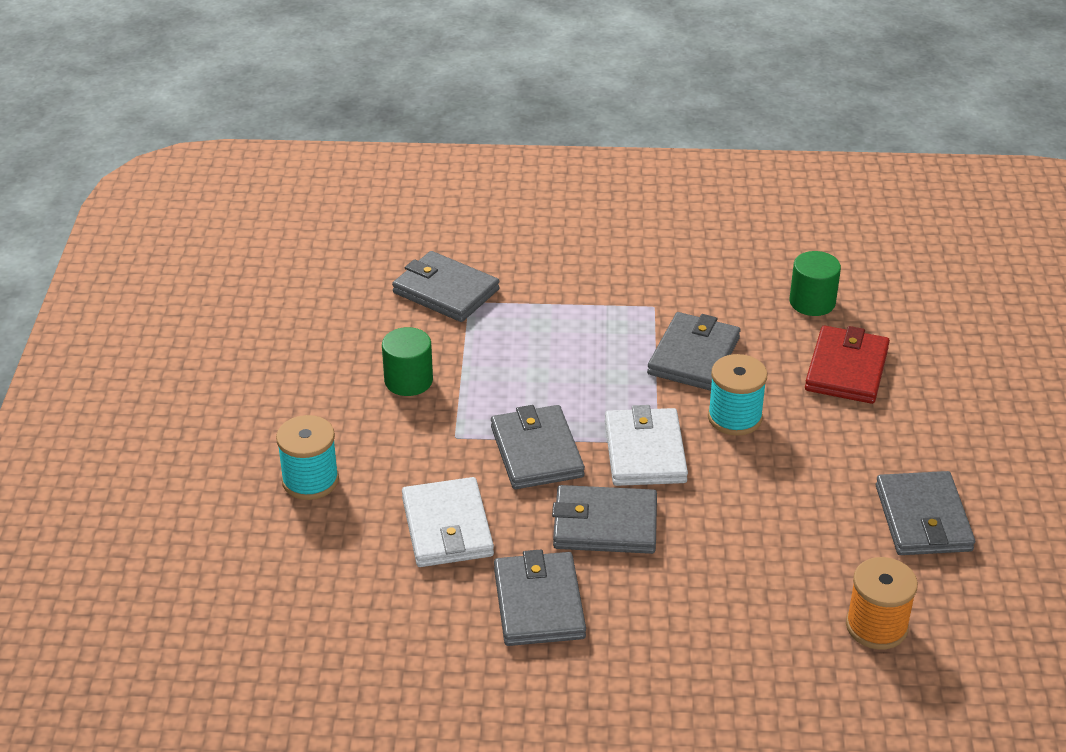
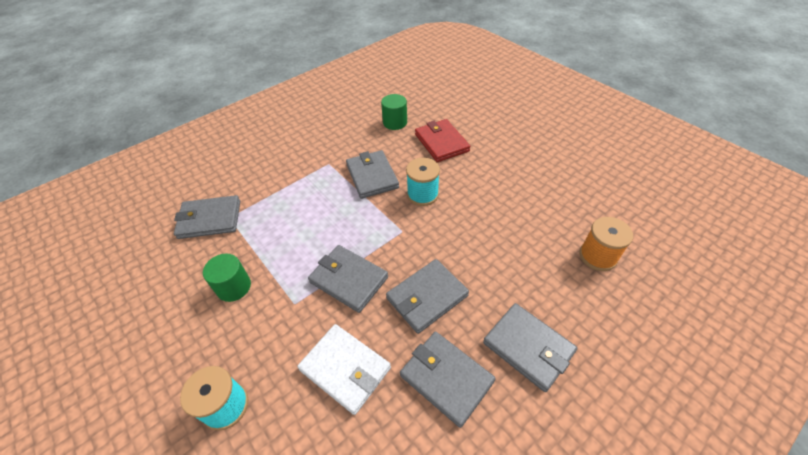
camera: 40 degrees left, 10 degrees up
(644, 451) = (402, 240): white wallet -> none
(923, 518) = (548, 189): grey wallet -> grey wallet (528, 347)

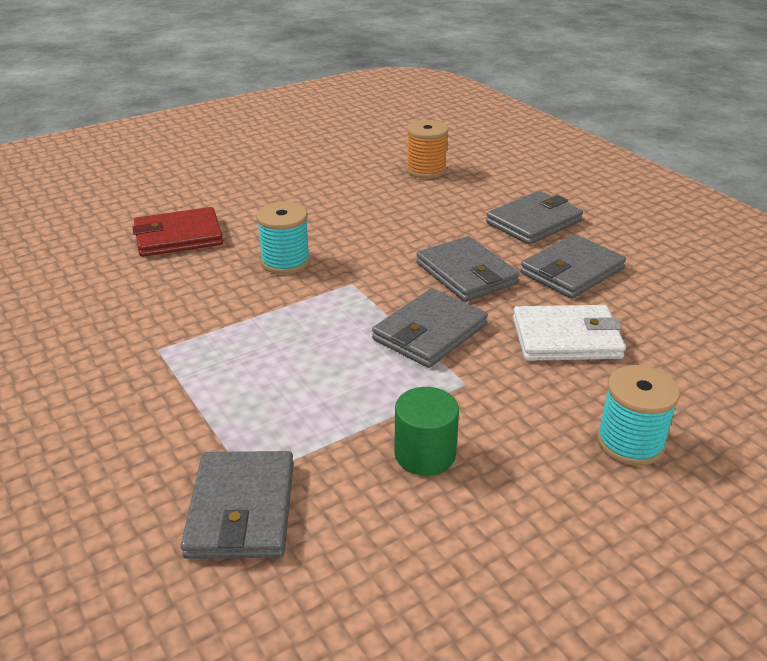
camera: 85 degrees left, 15 degrees down
(345, 369) = (566, 338): white wallet -> white wallet turned 45 degrees clockwise
(372, 176) = (220, 303): grey wallet -> none
(395, 122) = (91, 273): green cylinder -> none

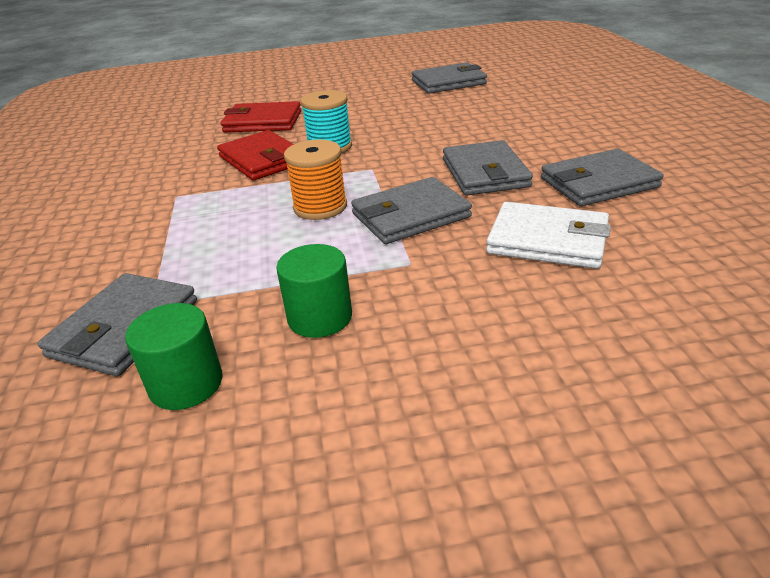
camera: 25 degrees right, 0 degrees up
(222, 288) = (263, 160): none -> red wallet
(354, 546) = (186, 384): none -> green cylinder
(426, 170) = (510, 92): orange spool -> orange spool (320, 207)
(534, 222) = (587, 139): grey wallet -> grey wallet (448, 82)
(630, 443) = (548, 353): turquoise spool -> none

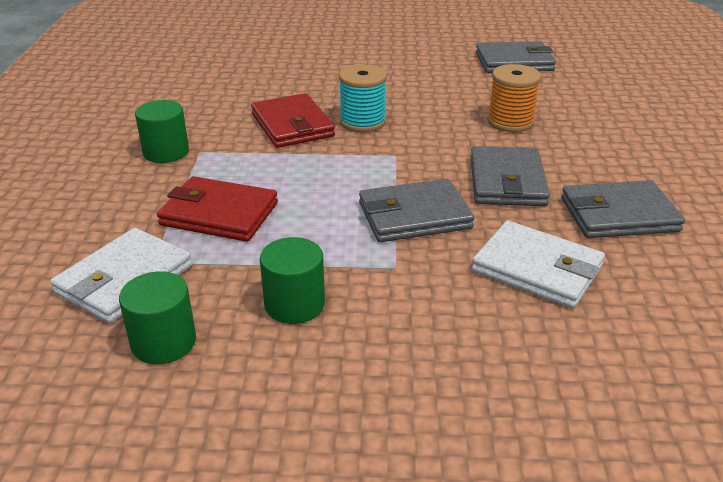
camera: 10 degrees right, 0 degrees up
(124, 328) = (124, 280): grey wallet -> white wallet
(140, 202) = (166, 152): none -> green cylinder
(262, 122) = (305, 79): red wallet -> red wallet (219, 214)
(320, 207) = (331, 190): orange spool -> orange spool (510, 122)

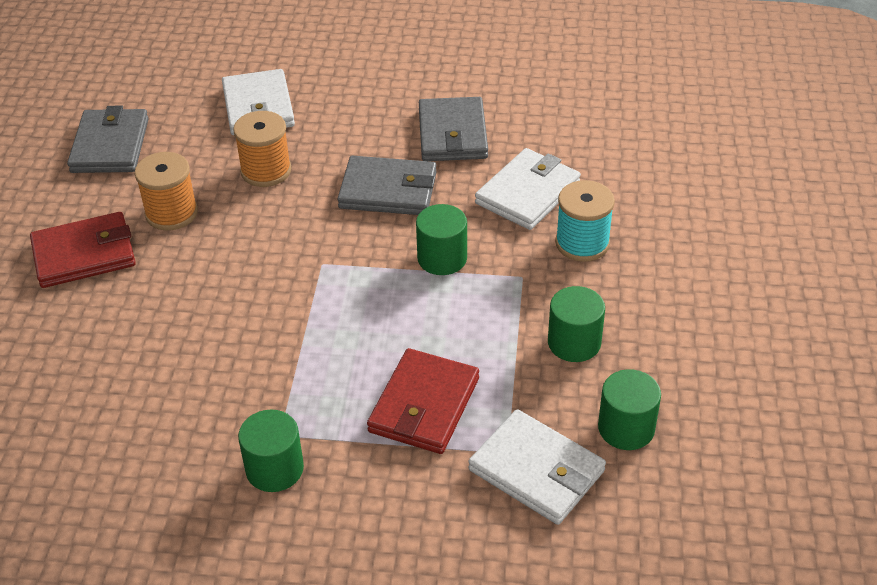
camera: 85 degrees left, 10 degrees up
(292, 125) = (230, 349): red wallet -> red wallet (84, 254)
(362, 122) = (237, 286): turquoise spool -> turquoise spool (582, 243)
(414, 216) = (442, 258): grey wallet -> green cylinder
(442, 90) = (171, 213): none -> orange spool
(598, 111) = (258, 107): none -> white wallet

